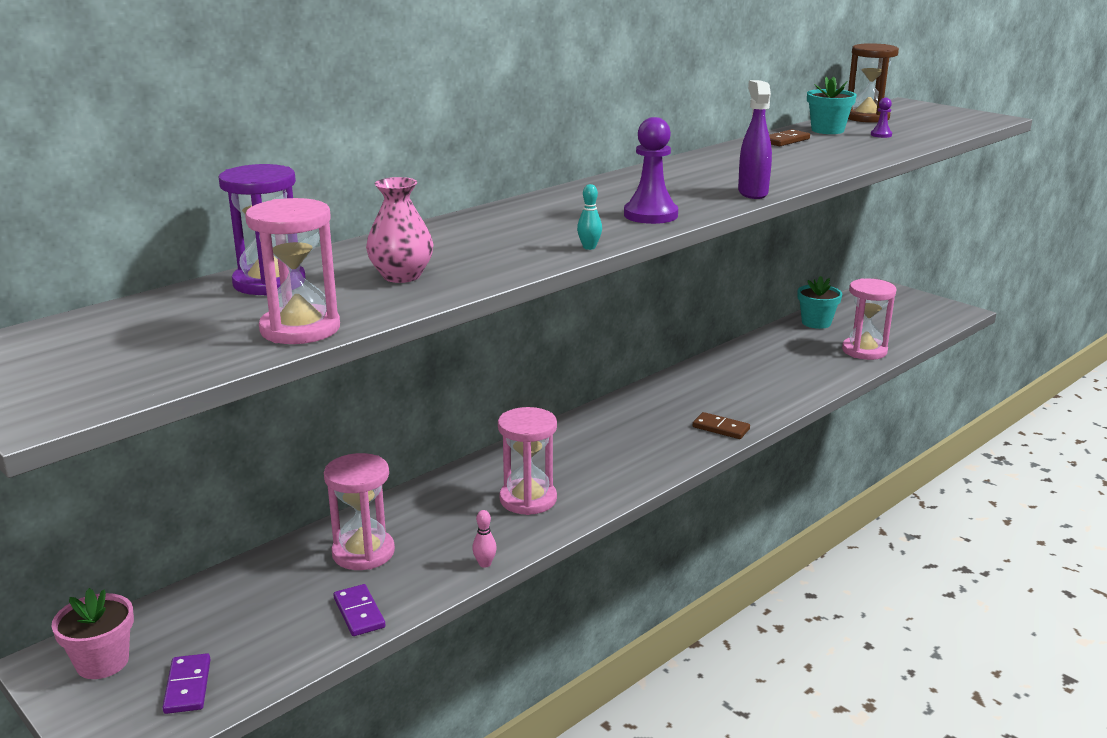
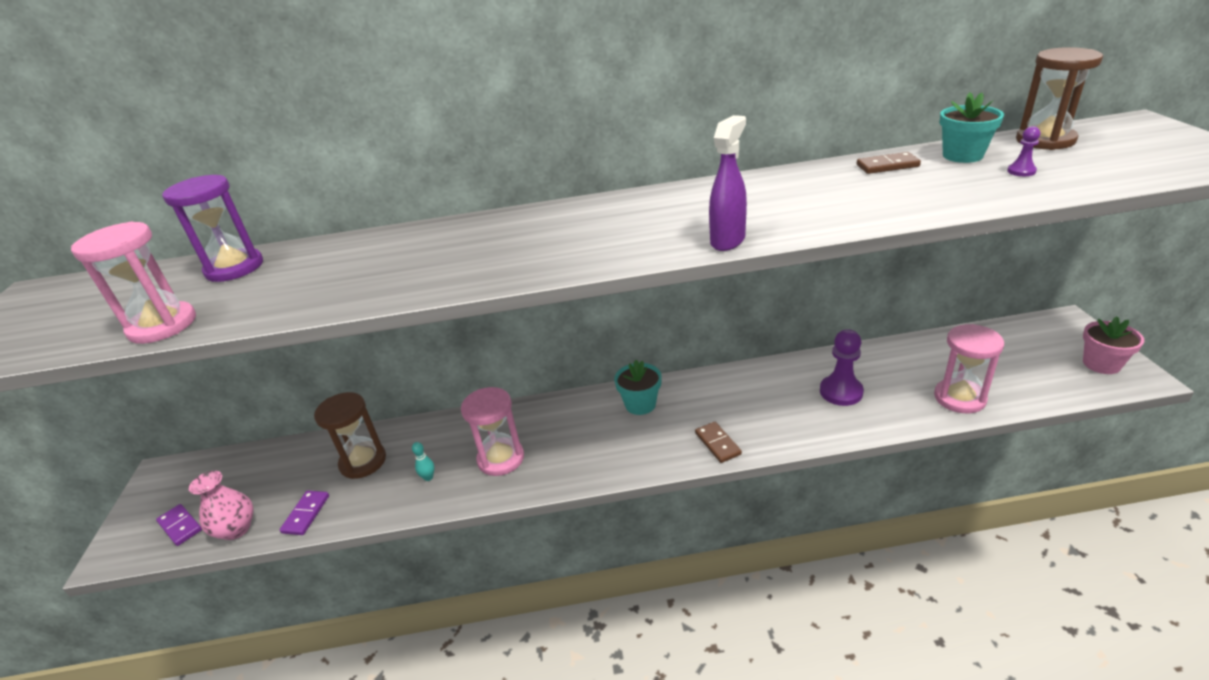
camera: 40 degrees right, 10 degrees up
(102, 662) = (173, 485): pink flower pot -> pink flower pot (1101, 364)
(187, 686) = (180, 526): purple domino -> purple domino turned 75 degrees counterclockwise
(363, 552) = (363, 462): pink hourglass -> brown hourglass
(401, 276) = (305, 283): pink vase -> pink vase (236, 529)
(485, 564) = (411, 508): pink bowling pin -> none
(589, 247) = (471, 285): turquoise bowling pin -> turquoise bowling pin (428, 477)
(650, 215) = (587, 252): purple pawn -> purple pawn (841, 392)
(816, 323) = (942, 347): turquoise flower pot -> turquoise flower pot (640, 404)

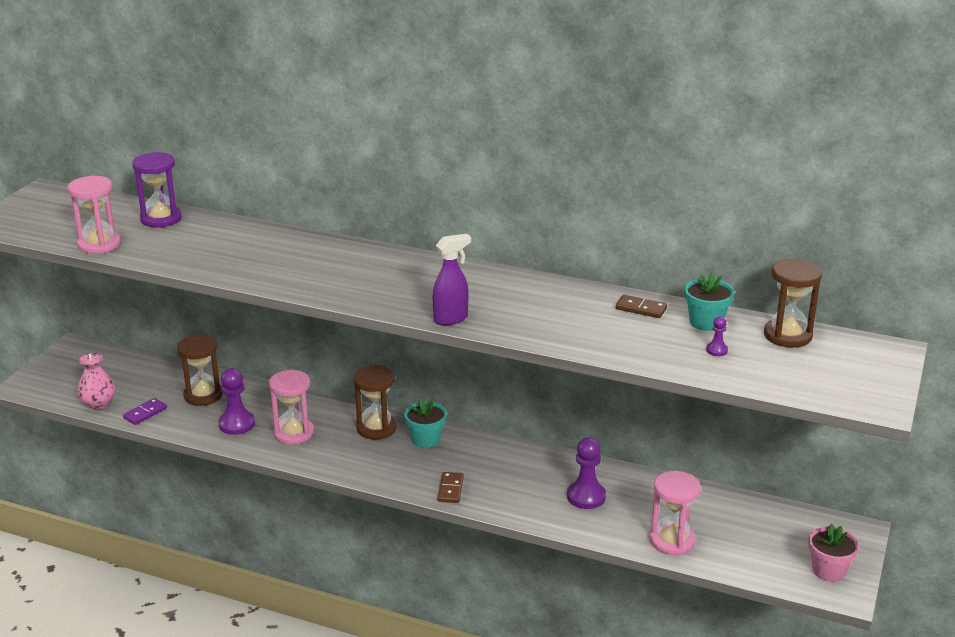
camera: 25 degrees right, 5 degrees down
(180, 526) = (67, 387): purple domino -> none
(428, 477) = (237, 424): turquoise bowling pin -> purple pawn
(581, 414) = (376, 428): none -> brown hourglass

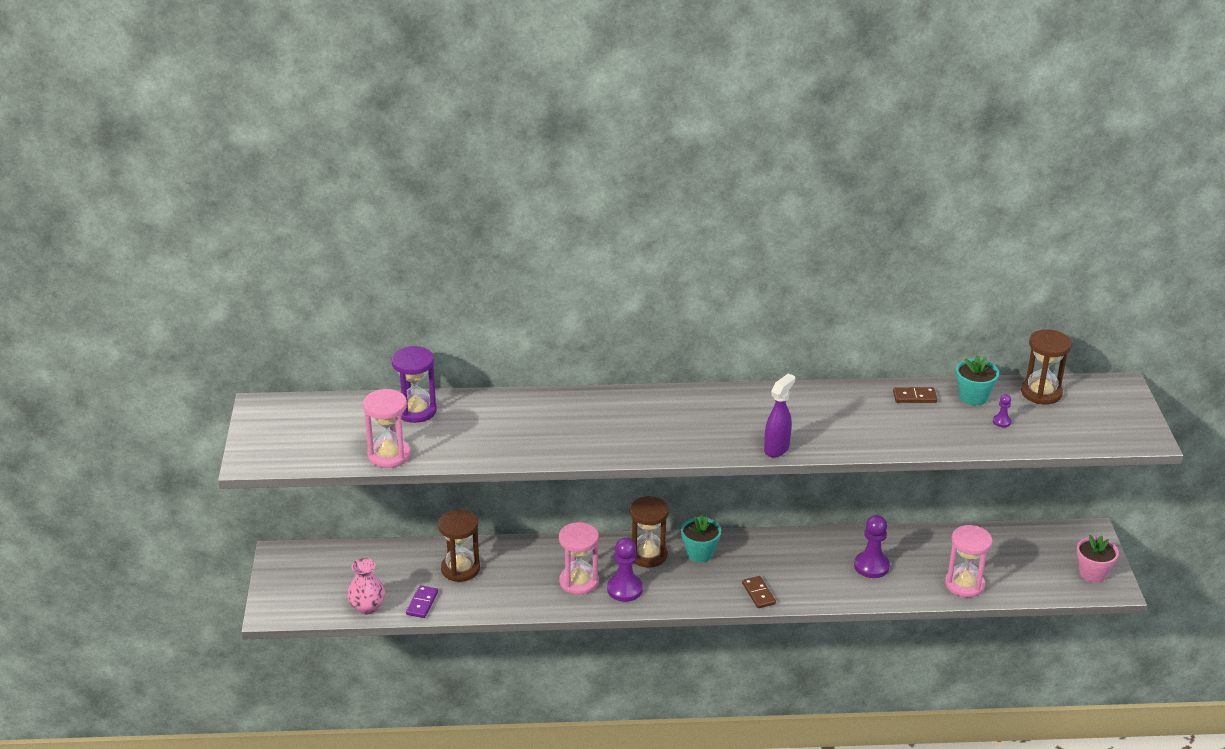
camera: 25 degrees left, 5 degrees up
(237, 424) = (519, 588): purple pawn -> purple pawn (624, 589)

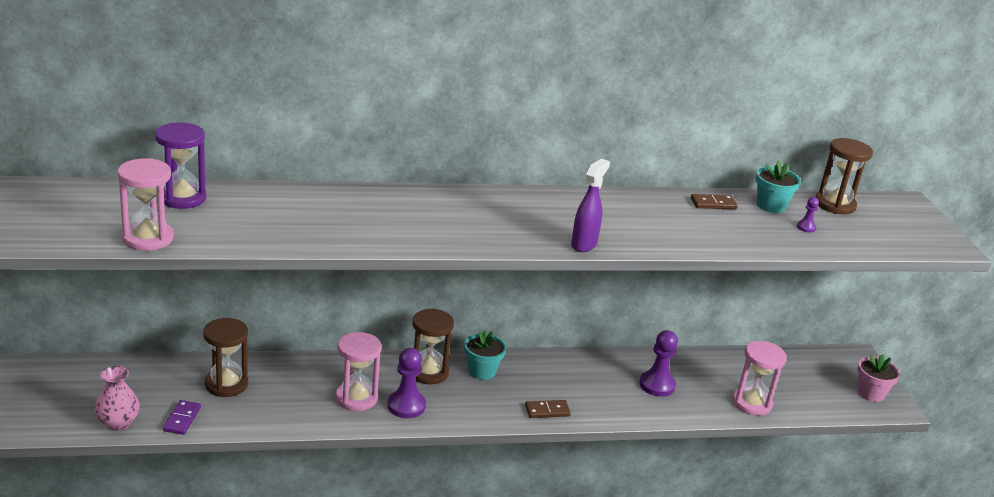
camera: 10 degrees left, 5 degrees down
(758, 594) = (547, 411): brown domino -> brown domino turned 75 degrees counterclockwise

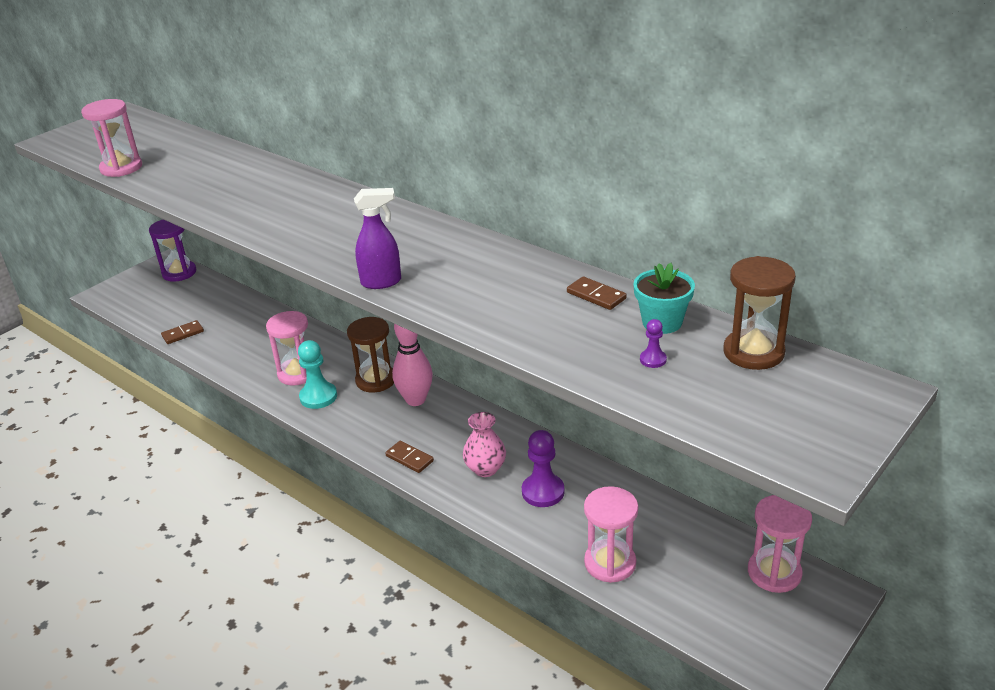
camera: 55 degrees right, 5 degrees up
(118, 423) = (151, 319): pink vase -> pink vase (485, 469)
(182, 198) = (194, 148): purple hourglass -> purple hourglass (179, 273)
(182, 419) = (183, 334): purple domino -> brown domino
(226, 384) = (241, 323): brown hourglass -> none
(406, 406) = (318, 397): purple pawn -> turquoise pawn
(482, 371) = (415, 400): turquoise flower pot -> pink bowling pin
(822, 362) = (774, 572): none -> pink hourglass
(870, 393) = (778, 639): pink flower pot -> none

